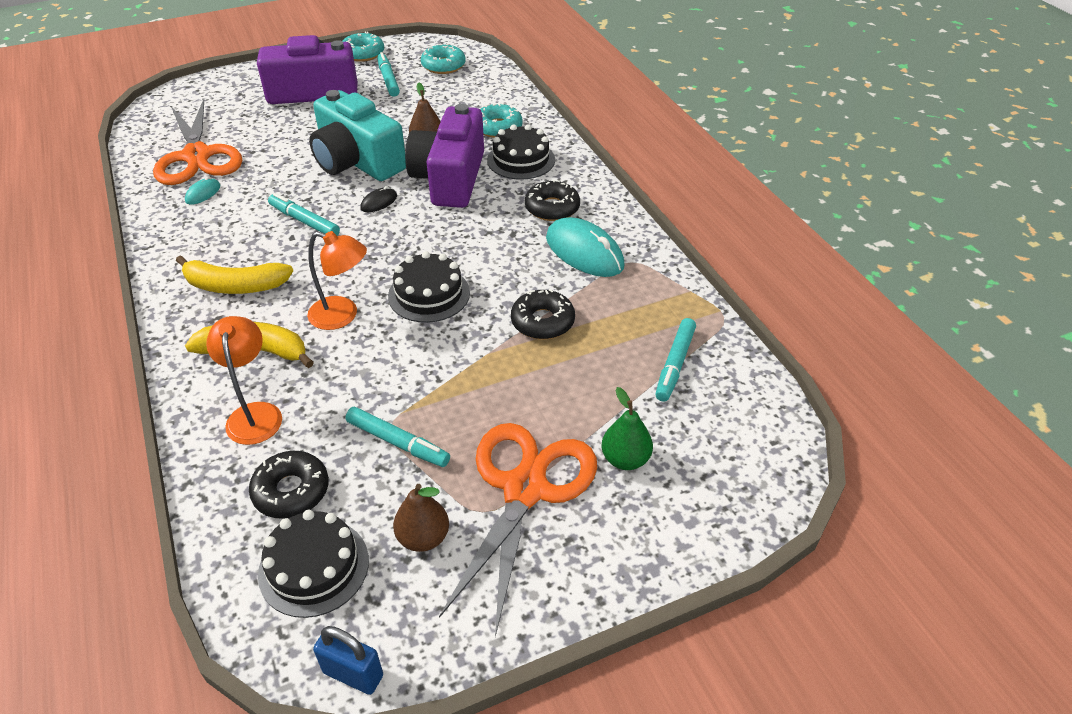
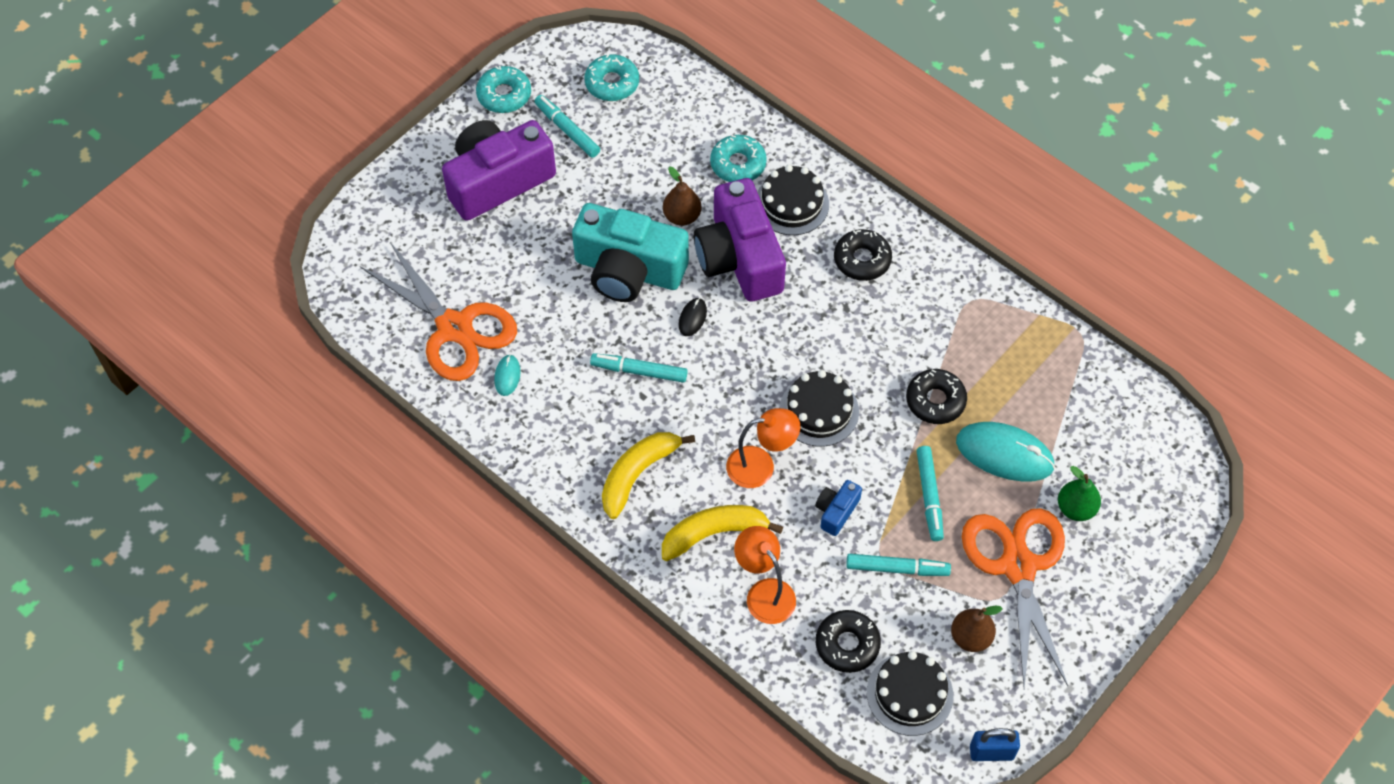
camera: 25 degrees left, 15 degrees up
(235, 286) = (637, 474): yellow banana -> yellow banana turned 150 degrees clockwise
(379, 373) = (836, 511): none -> blue camera
(584, 252) = (924, 305): turquoise mouse -> turquoise mouse (1004, 454)
(675, 364) = (1066, 401): turquoise marker -> turquoise marker (929, 496)

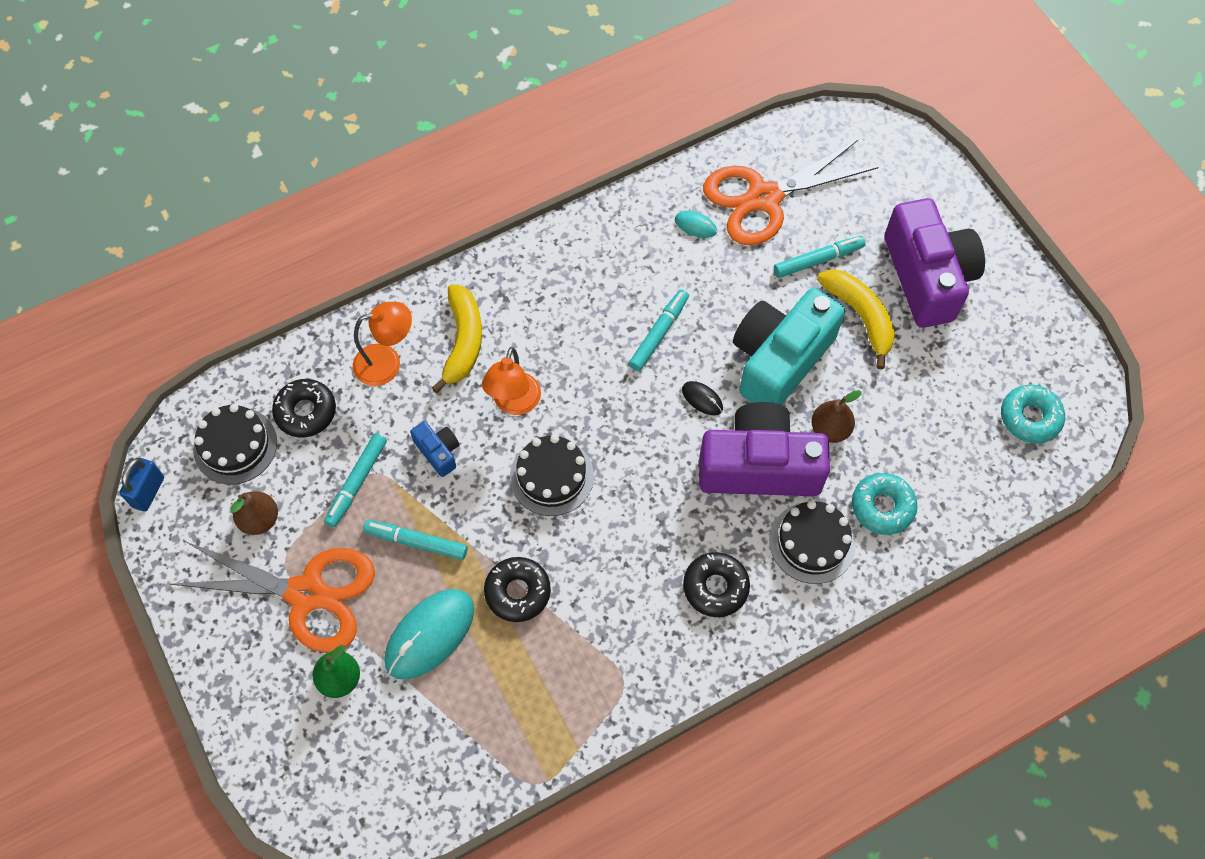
camera: 110 degrees right, 5 degrees up
(504, 95) = (1039, 312): turquoise donut -> none
(567, 130) = (976, 356): turquoise marker -> turquoise marker (818, 260)
(637, 474) = (550, 299): yellow banana -> yellow banana (860, 316)

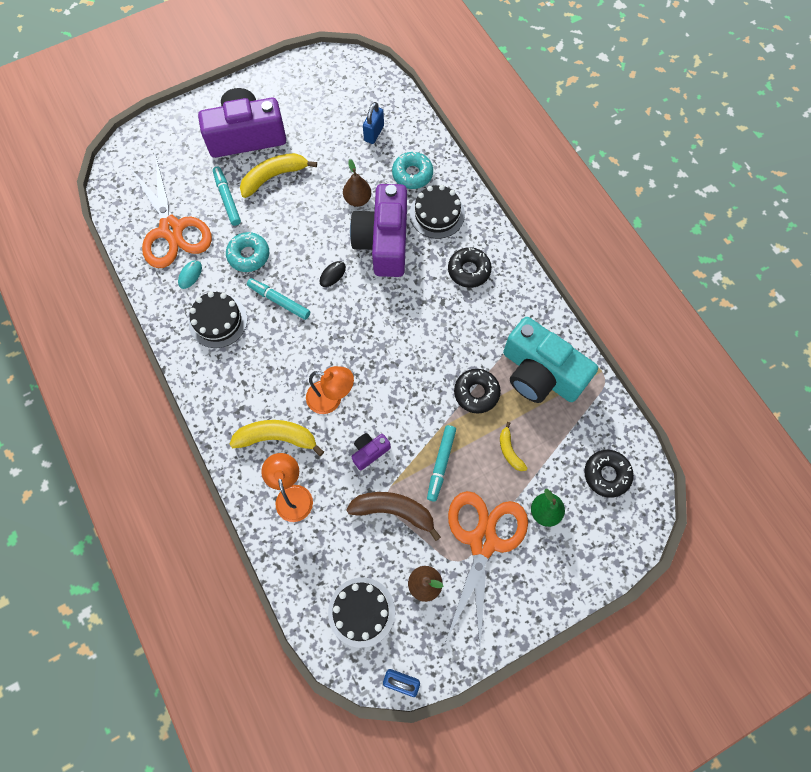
camera: 90 degrees left, 5 degrees up
(306, 412) = (333, 556): black donut -> black donut (606, 474)
(357, 482) = (394, 511): turquoise marker -> brown banana
(430, 635) = (509, 451): turquoise mouse -> yellow banana
(438, 452) = (369, 452): blue camera -> purple camera
(551, 476) = (390, 372): black cake -> black cake (218, 321)
(779, 360) = (304, 226): turquoise camera -> turquoise camera (540, 373)
(953, 450) = (374, 133): none -> blue padlock
(1030, 418) = (352, 91): turquoise donut -> turquoise donut (249, 255)

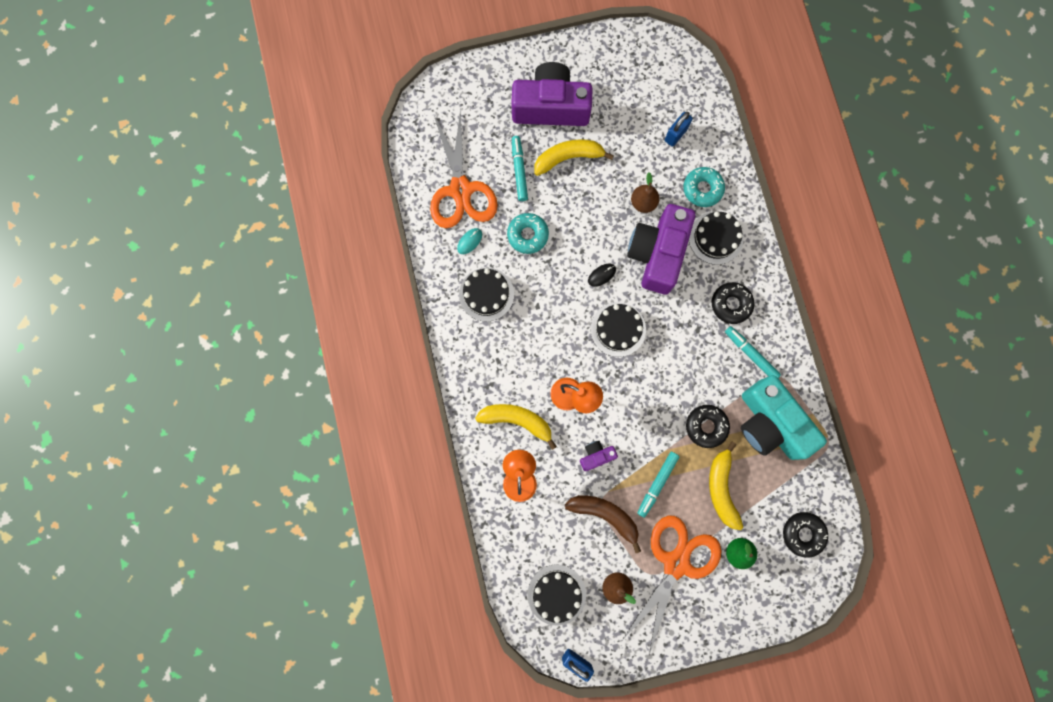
camera: 15 degrees right, 10 degrees up
(279, 301) = (546, 289): turquoise marker -> turquoise marker (750, 354)
(361, 321) = (618, 329): none -> black cake
(509, 451) = (721, 488): yellow banana -> yellow banana, size x1.80

